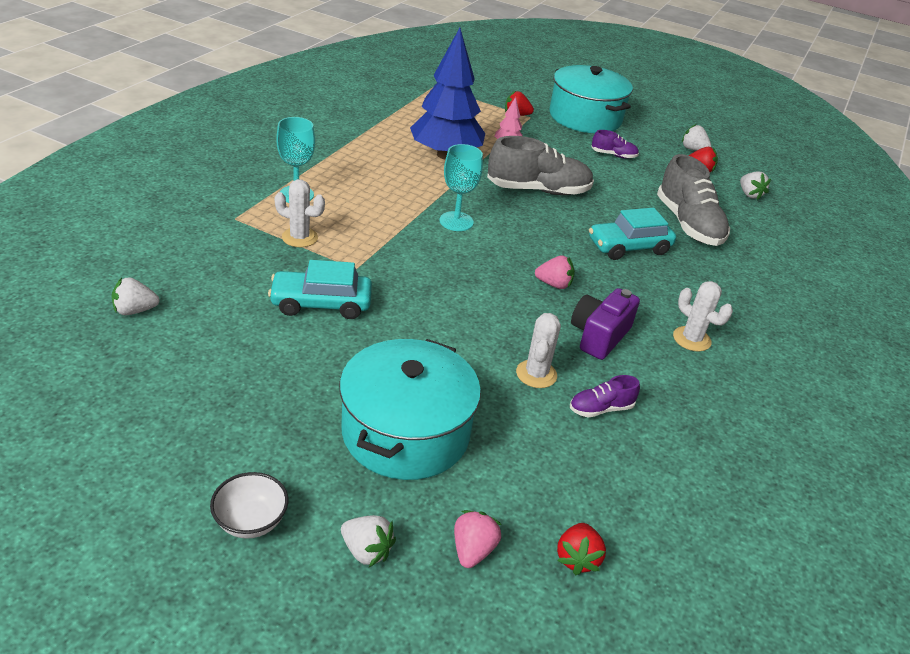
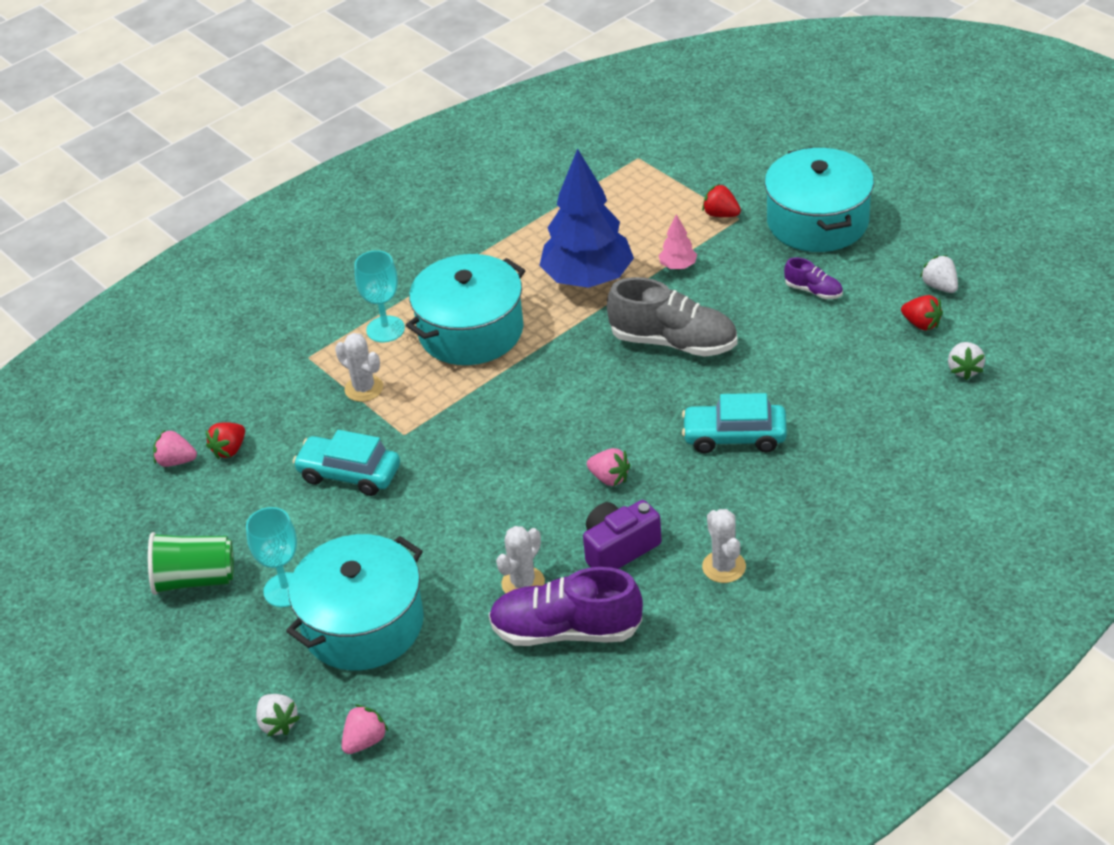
camera: 30 degrees right, 5 degrees up
(135, 310) = (176, 461): white strawberry -> pink strawberry
(202, 416) = (195, 579): none -> green cup
(251, 521) = (198, 681): white bowl -> none
(372, 192) = (471, 331): none -> turquoise pot
(456, 221) = (546, 381): turquoise goblet -> turquoise goblet (285, 590)
(577, 558) = (451, 766): red strawberry -> red strawberry (229, 450)
(600, 409) = (566, 631): purple shoe -> purple shoe, size x2.06
(688, 224) = (838, 410): grey shoe -> none

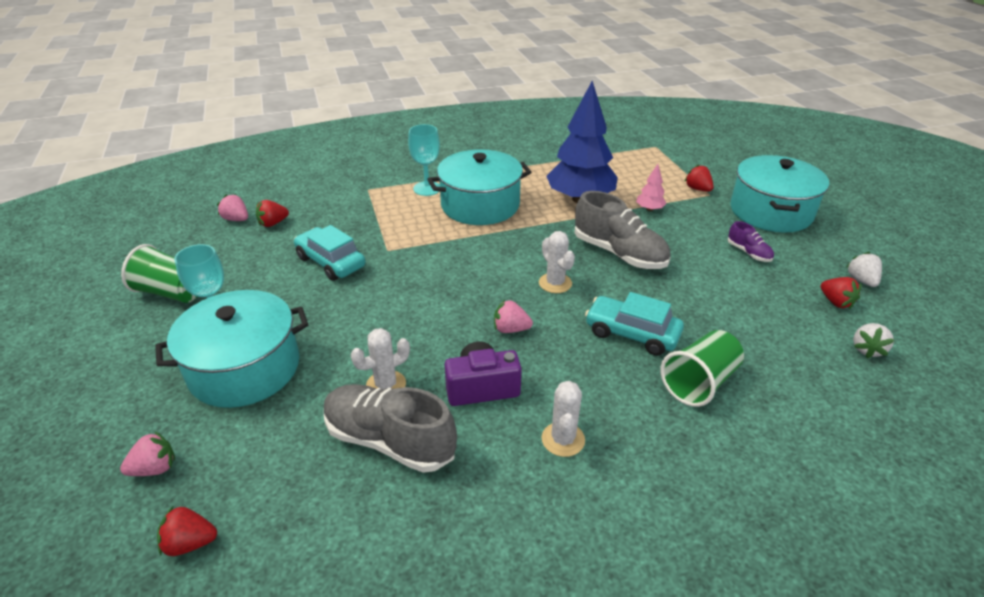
camera: 20 degrees right, 5 degrees down
(278, 723) = (112, 422): white strawberry -> none
(364, 388) = (385, 216): white cactus -> white cactus (555, 283)
(457, 777) = (190, 543): none -> red strawberry
(566, 631) = (389, 440): purple shoe -> grey shoe
(609, 478) = (510, 329): pink strawberry -> pink strawberry turned 135 degrees clockwise
(822, 464) = (699, 382): none -> green cup

